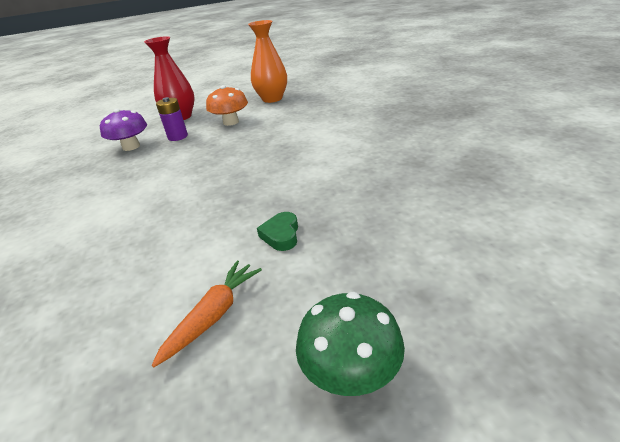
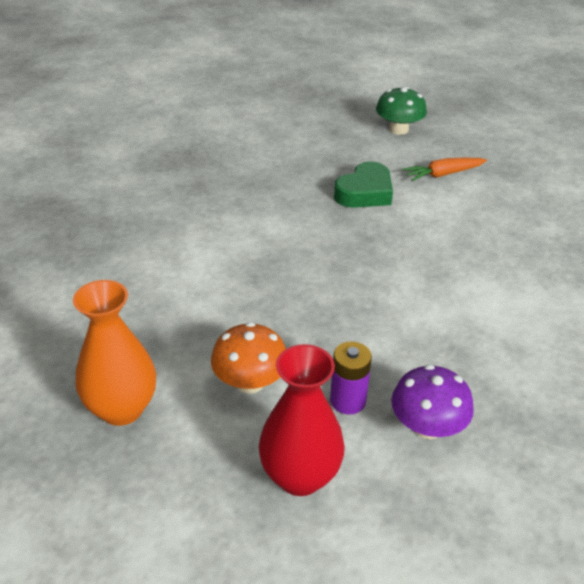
camera: 145 degrees left, 5 degrees up
(281, 235) = (365, 192): green heart -> green heart, size x1.66

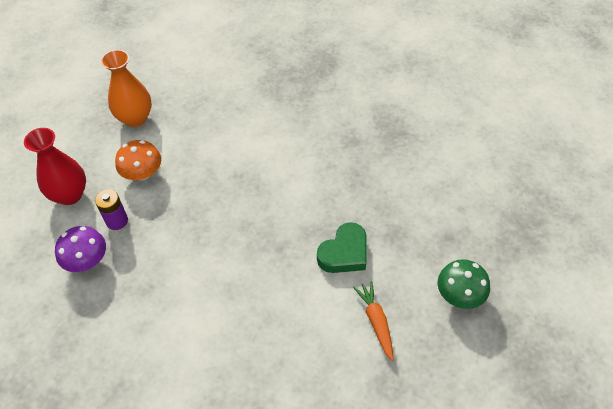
camera: 95 degrees right, 15 degrees up
(365, 192) = (344, 253): green heart -> green heart turned 90 degrees counterclockwise

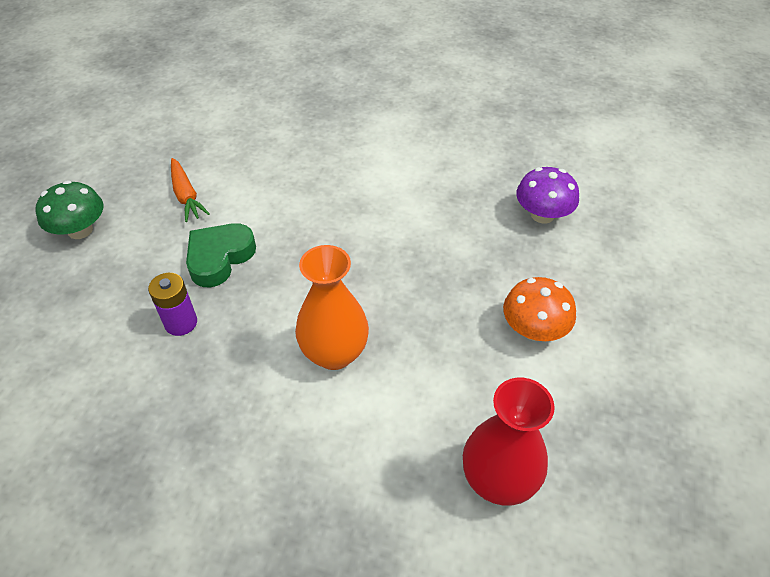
camera: 170 degrees right, 5 degrees down
(70, 195) = (619, 286): red vase -> red vase (498, 480)
(117, 221) = (532, 261): purple battery -> purple battery (181, 323)
(135, 118) = (602, 428): orange vase -> orange vase (334, 353)

